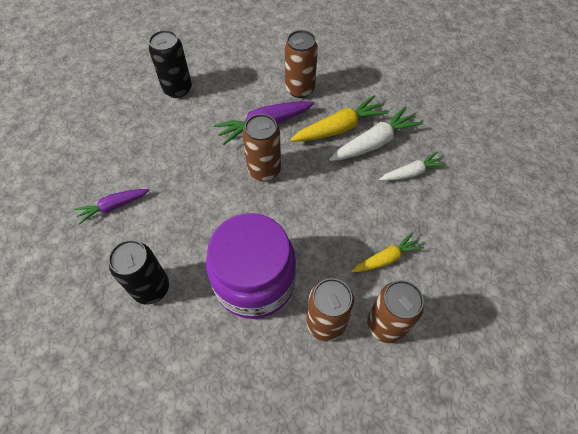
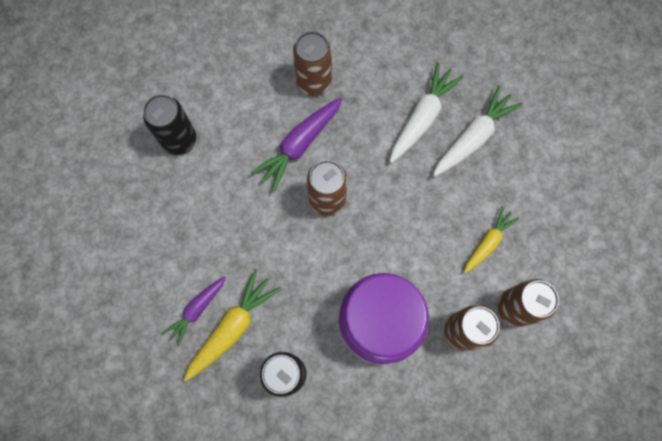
camera: 25 degrees left, 15 degrees up
(339, 128) = (378, 115): yellow carrot -> yellow carrot (232, 327)
(411, 172) = (473, 137): white carrot -> white carrot, size x1.55

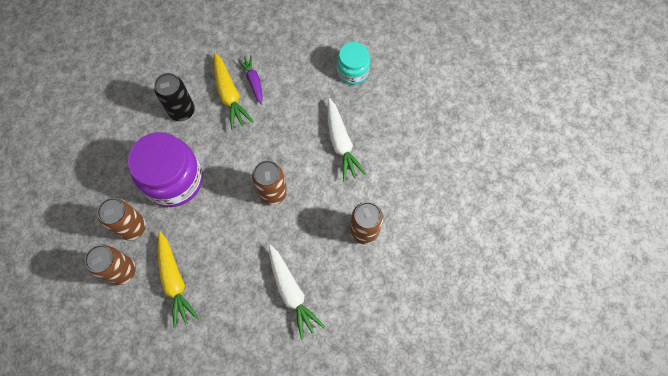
camera: 120 degrees right, 5 degrees down
(120, 197) = (352, 71): none -> turquoise jar
(179, 140) = (372, 123): black can -> none
(299, 145) = (322, 195): purple carrot -> none
(473, 137) = (254, 320): white carrot -> white carrot (341, 143)
(488, 242) = (175, 281): yellow carrot -> yellow carrot, size x1.55

